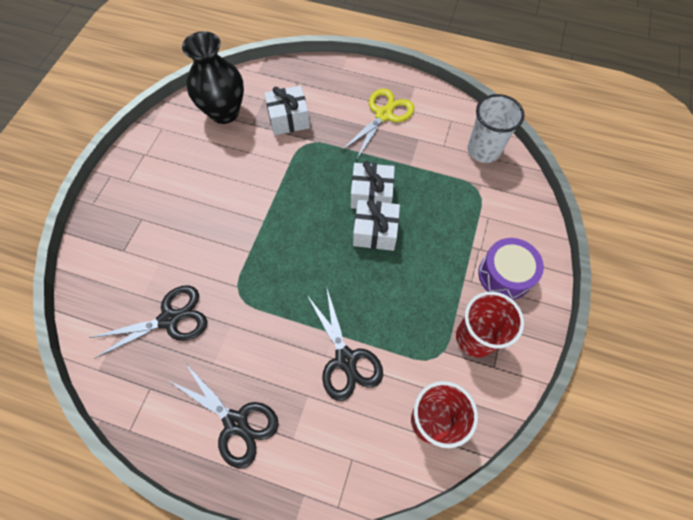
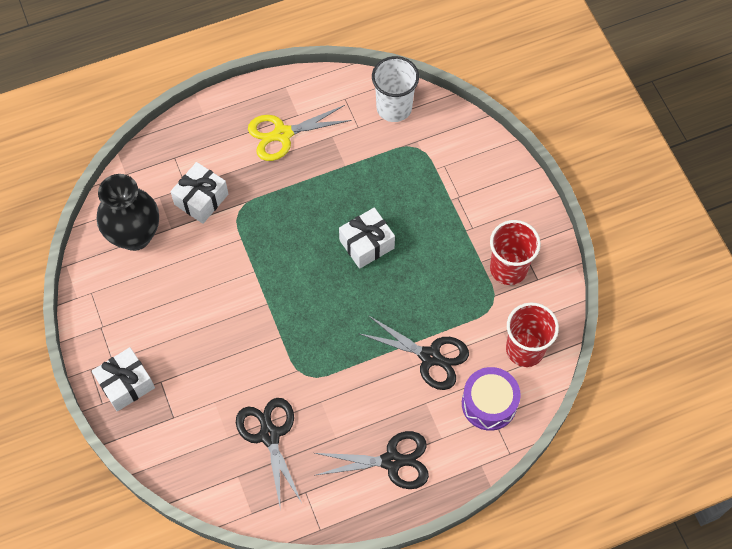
camera: 40 degrees left, 0 degrees up
(170, 319) = (269, 435): black scissors -> black scissors turned 45 degrees counterclockwise
(371, 194) = (336, 215): white gift -> white gift (126, 384)
(384, 115) = (282, 134): yellow scissors -> yellow scissors turned 105 degrees counterclockwise
(505, 275) = (492, 204): purple drum -> purple drum (489, 403)

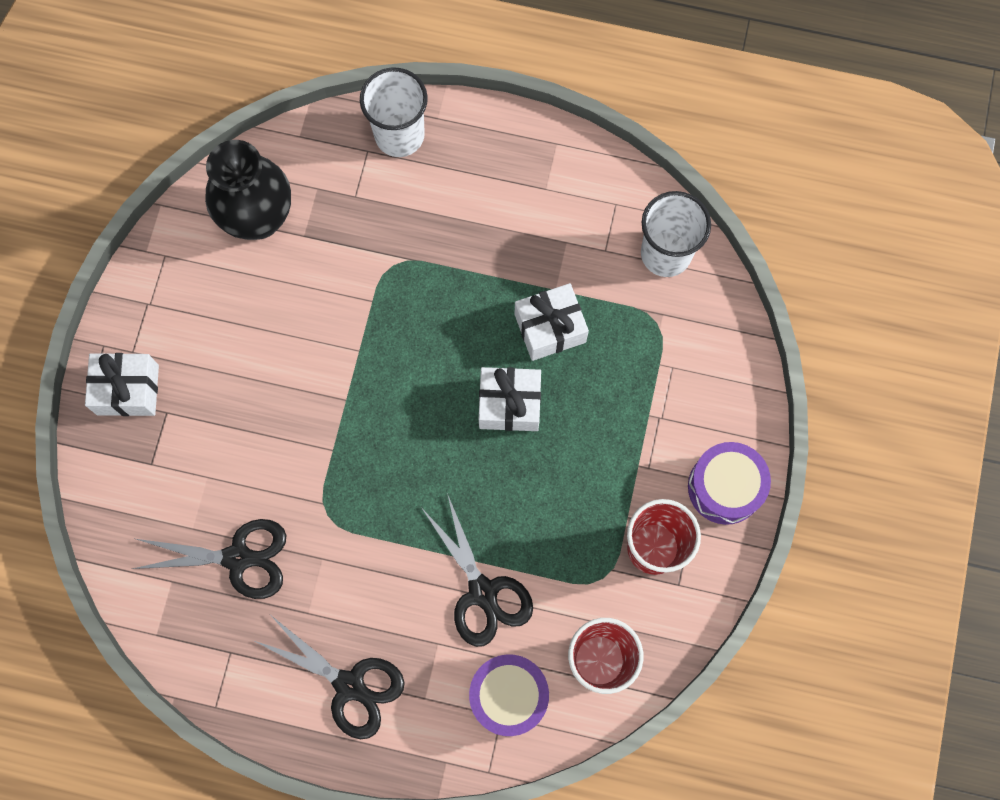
camera: 35 degrees right, 10 degrees up
(187, 137) = (399, 135): none -> white cup
(201, 199) = (361, 222): white gift -> white gift (550, 328)
(269, 435) = (238, 558): black scissors -> black scissors turned 75 degrees clockwise
(282, 134) = (510, 202): yellow scissors -> none
(523, 210) = (725, 487): none -> purple drum

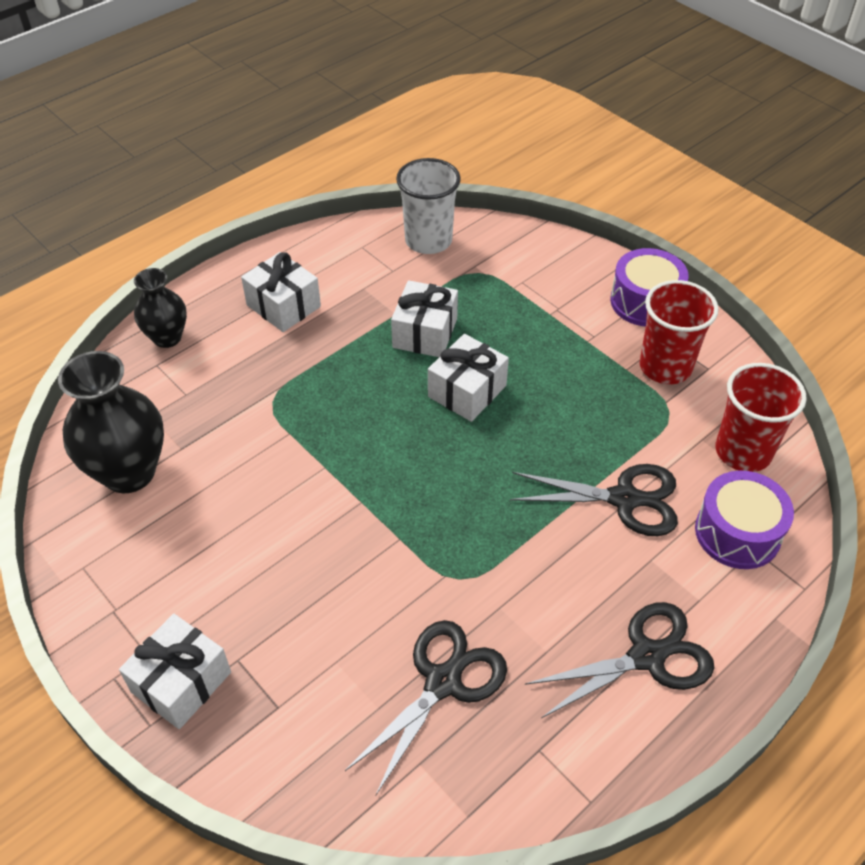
camera: 55 degrees left, 25 degrees down
(399, 135) = (167, 337): white cup -> black vase
(498, 195) = (283, 306): none -> white gift

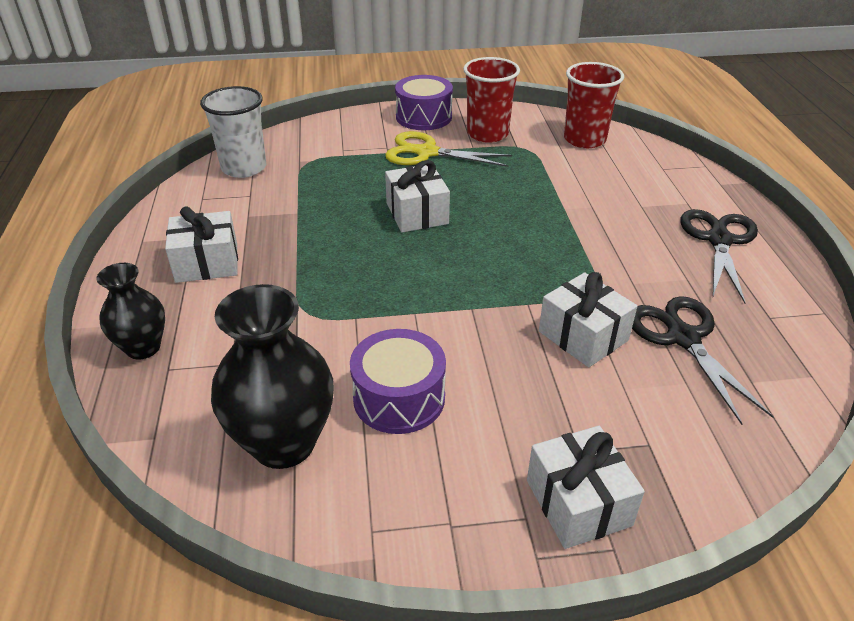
camera: 55 degrees left, 10 degrees down
(425, 333) = (335, 208): white gift -> white gift (583, 336)
(578, 341) = (426, 153): none -> yellow scissors
(624, 499) = (582, 194): black scissors -> none
(737, 532) = (646, 168): purple drum -> purple drum (399, 398)

